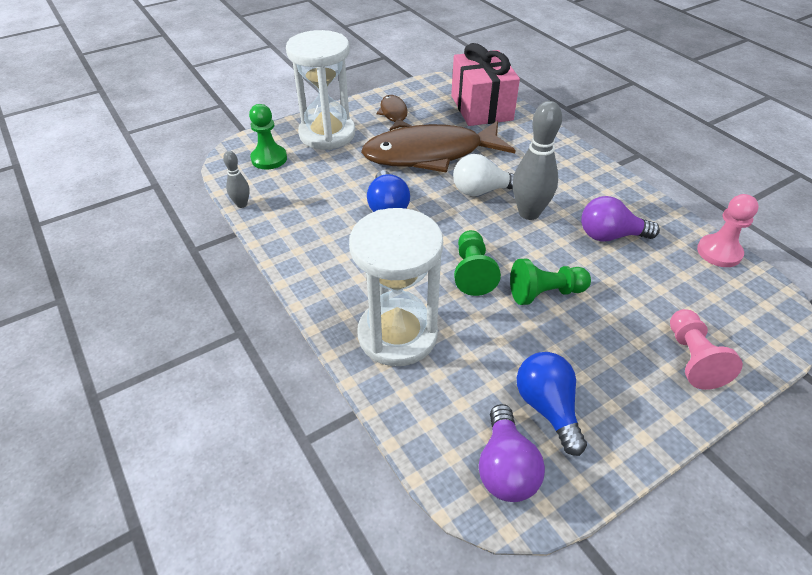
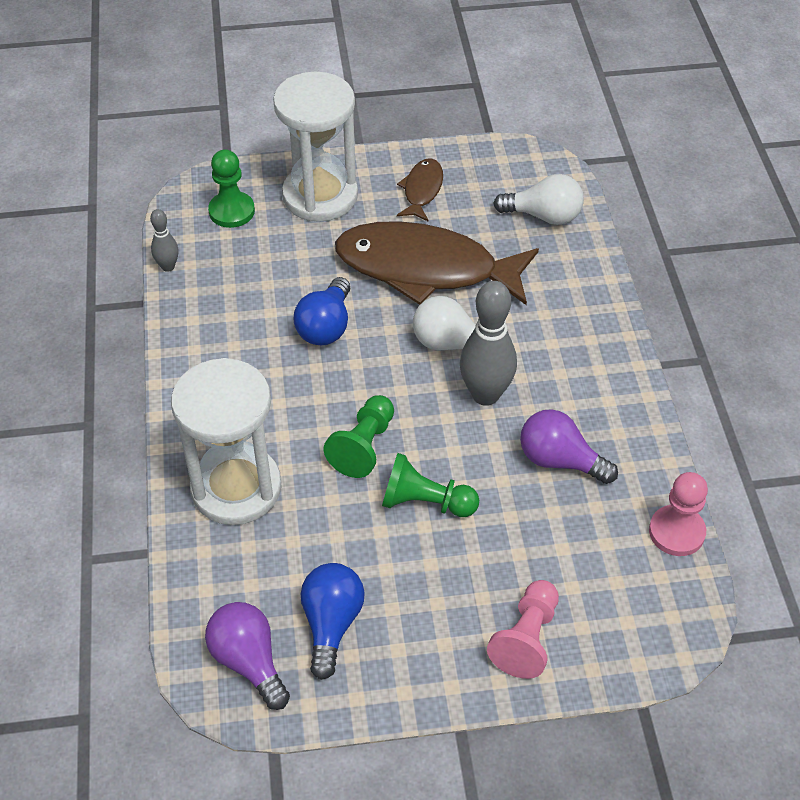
camera: 25 degrees right, 5 degrees up
(481, 108) = (544, 216): pink gift -> white light bulb
(505, 468) = (249, 661): purple light bulb -> purple light bulb turned 120 degrees clockwise

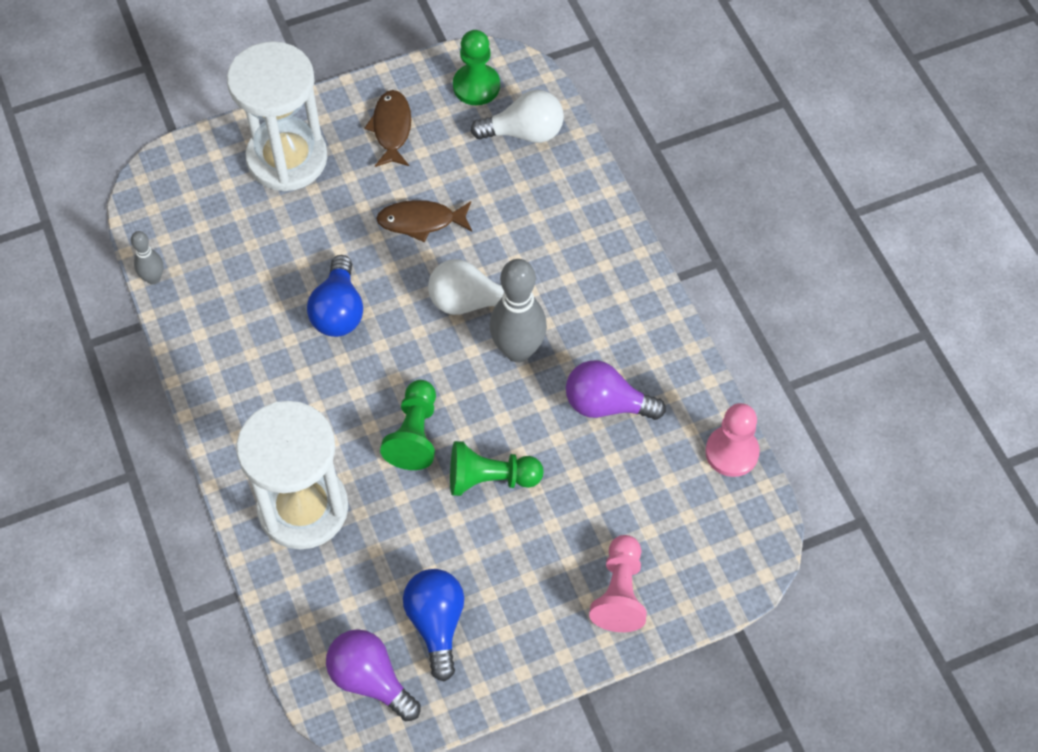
camera: 15 degrees left, 10 degrees up
(231, 211) = (199, 197): green pawn -> green pawn (476, 86)
(426, 269) = (421, 221): brown fish -> brown fish, size x0.46

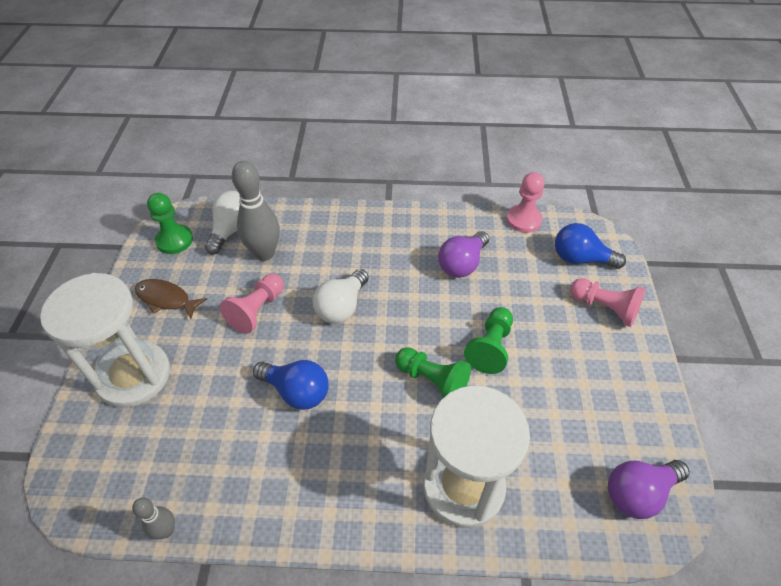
camera: 65 degrees left, 10 degrees down
(421, 221) = (257, 310): brown fish -> pink pawn
(436, 624) = (599, 426): blue light bulb -> blue light bulb (580, 259)
(518, 350) = (396, 294): grey bowling pin -> grey bowling pin (264, 253)

